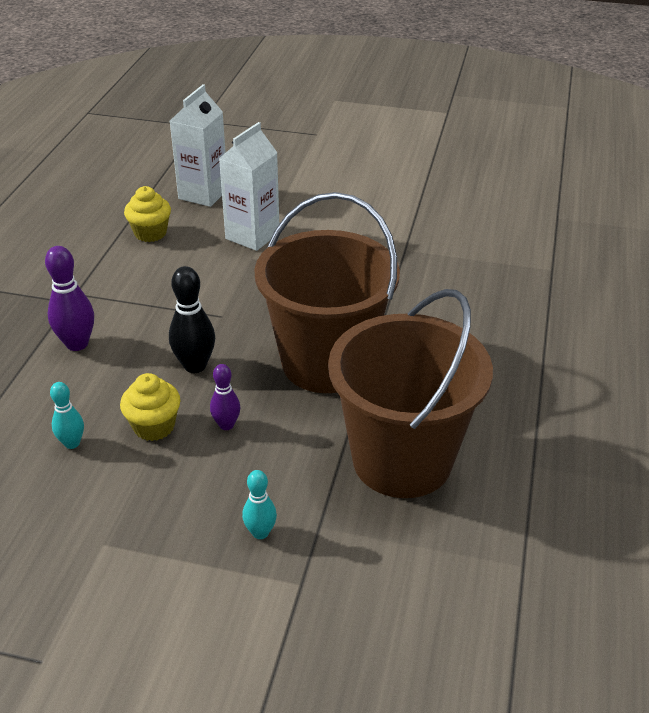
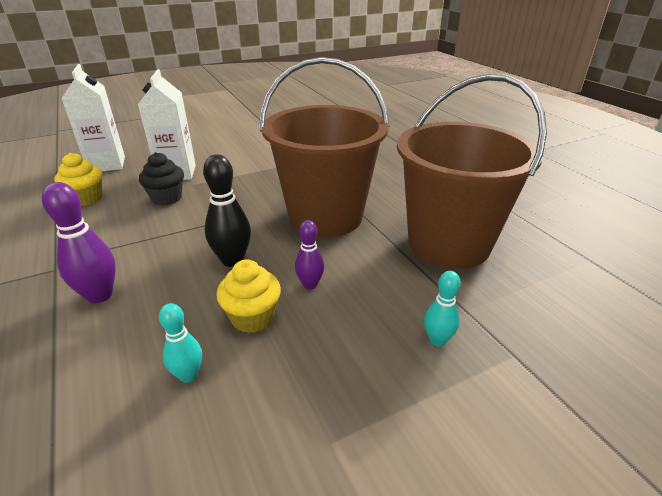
camera: 40 degrees left, 5 degrees down
(213, 265) = (167, 198): none -> black cupcake

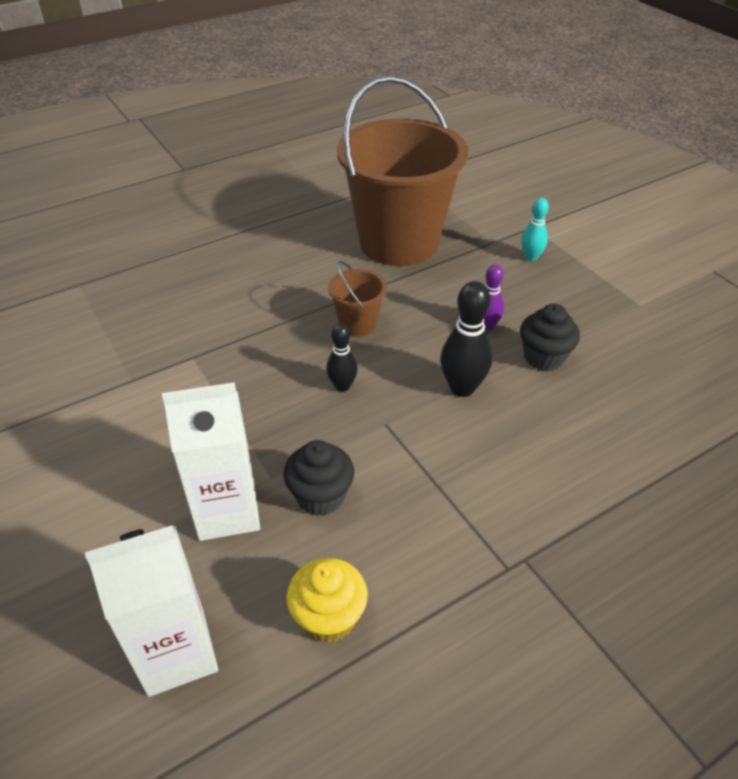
camera: 95 degrees left, 10 degrees up
(99, 295) = (554, 486): purple bowling pin -> none
(188, 375) = (622, 384): turquoise bowling pin -> none
(252, 317) = (544, 357): yellow cupcake -> black cupcake
(258, 208) = (342, 386): none -> black bowling pin
(325, 216) = (358, 324): brown bucket -> brown bucket, size x0.41

